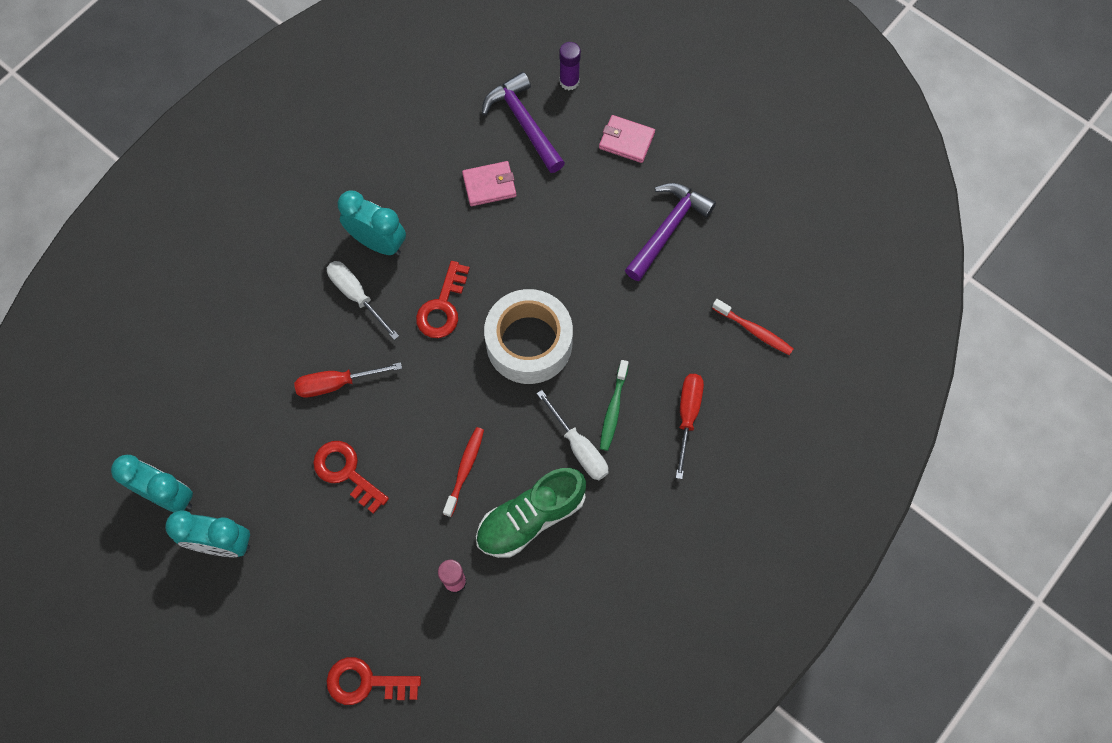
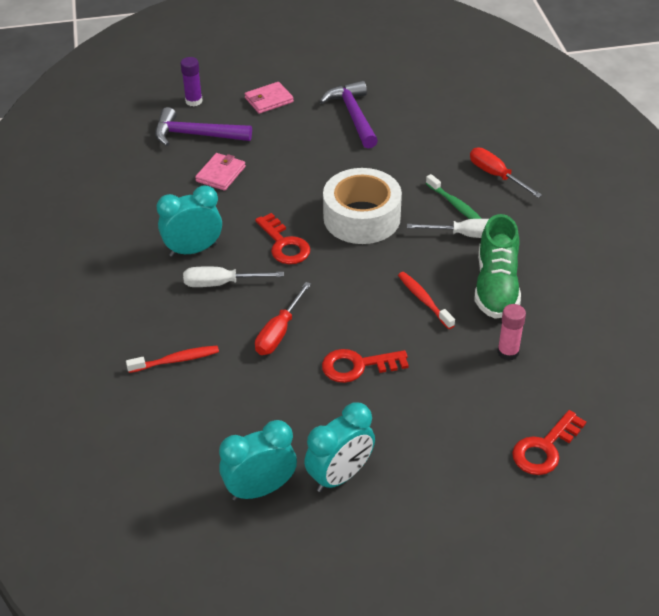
camera: 50 degrees left, 25 degrees down
(754, 330) = (467, 118): red toothbrush -> red toothbrush (176, 360)

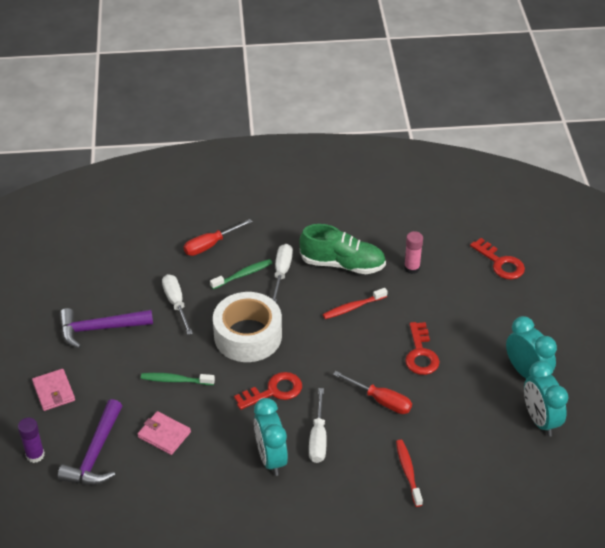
camera: 85 degrees left, 0 degrees up
(291, 173) = (175, 380): none -> green toothbrush
(399, 161) = (176, 303): none -> white screwdriver

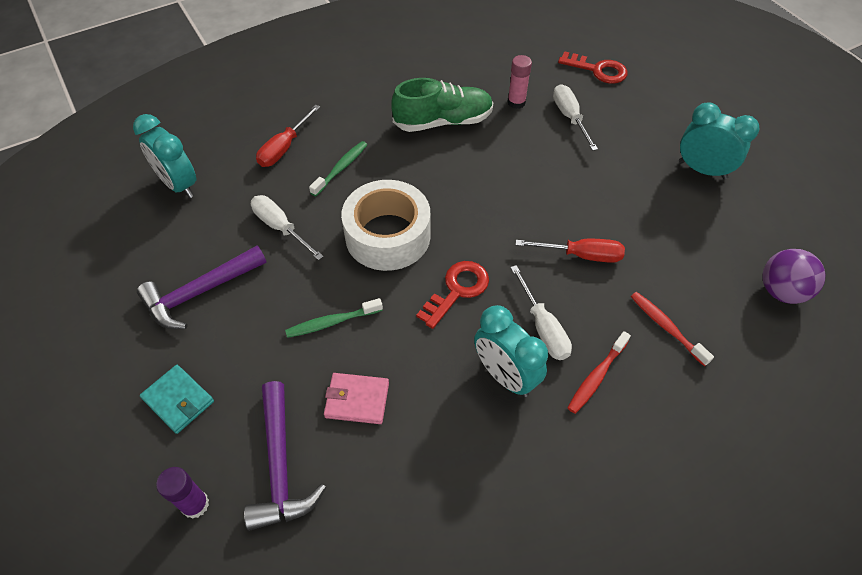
camera: 25 degrees left, 10 degrees up
(54, 391) = (178, 400): pink wallet -> turquoise wallet
(281, 273) = (383, 152): white screwdriver -> white screwdriver (569, 117)
(353, 307) = (483, 163): red toothbrush -> red toothbrush (596, 377)
(421, 354) = (586, 188): red key -> none
(517, 482) = (781, 291): none -> purple ball
(540, 420) = (751, 214): turquoise clock -> turquoise clock (179, 185)

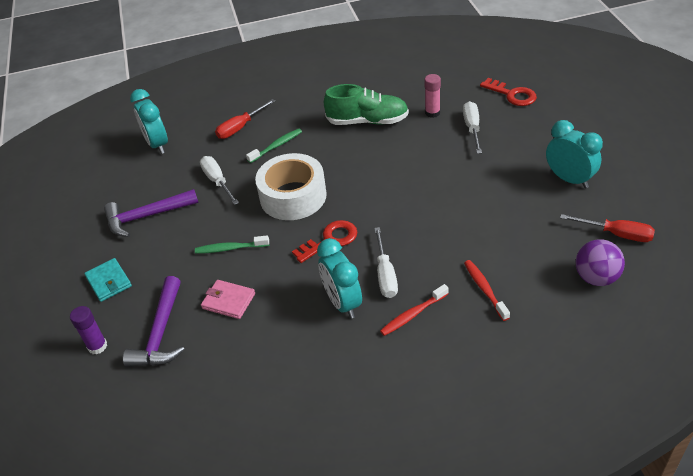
camera: 20 degrees right, 10 degrees down
(581, 255) = (437, 229): red screwdriver -> red screwdriver (616, 234)

